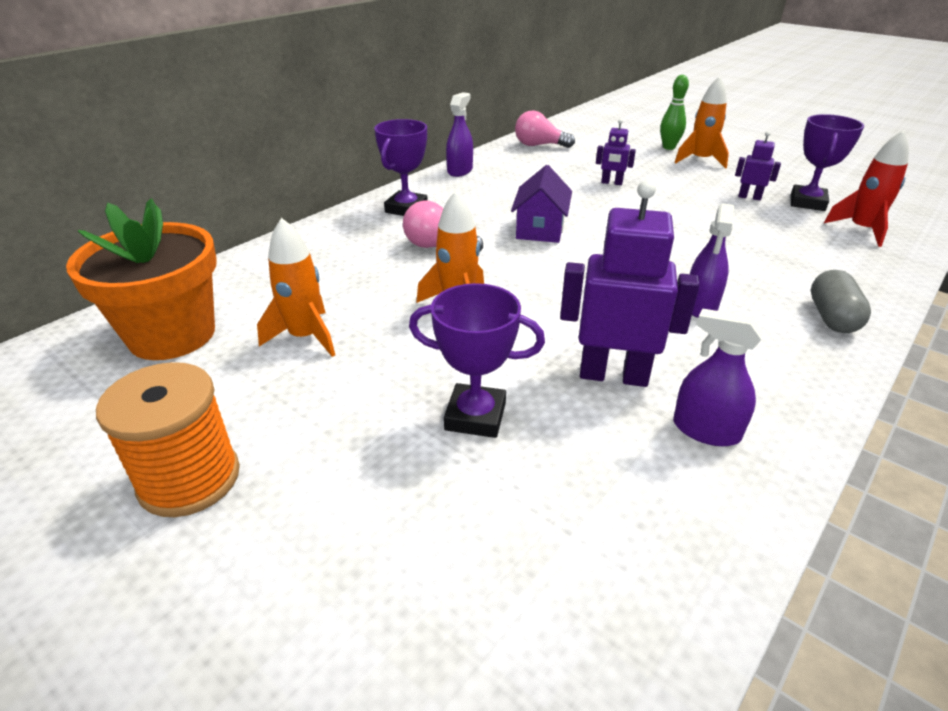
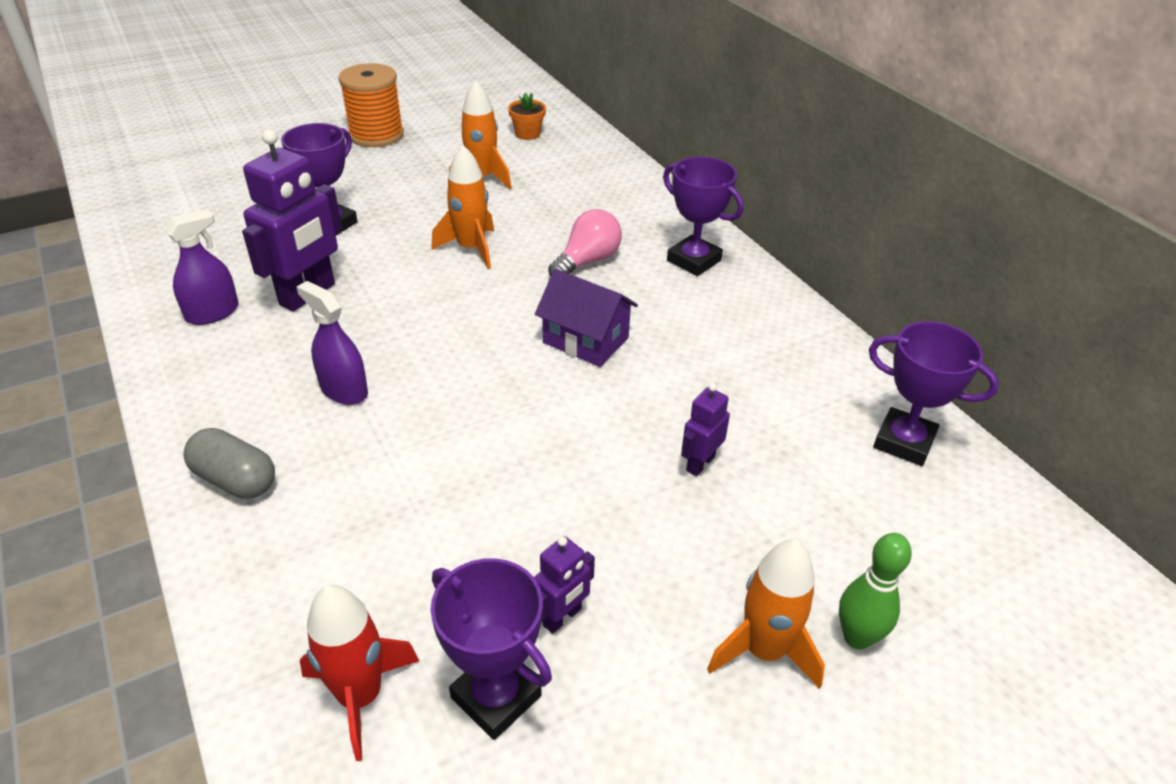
camera: 110 degrees right, 5 degrees up
(172, 335) = (527, 134): orange flower pot -> orange flower pot, size x0.42
(460, 171) = (805, 326): purple spray bottle -> none
(539, 145) = (904, 442): pink light bulb -> purple trophy

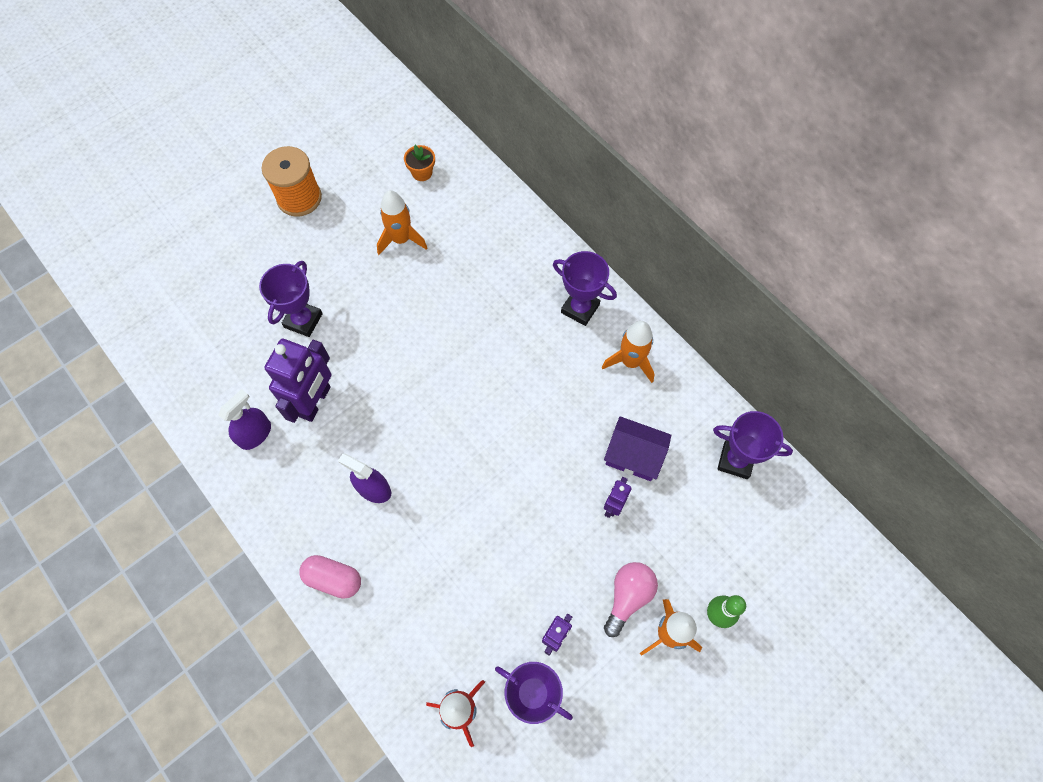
camera: 10 degrees left, 25 degrees up
(235, 480) = (333, 579): grey capsule -> pink capsule
(471, 248) = (416, 327): orange rocket -> orange rocket (630, 362)
(585, 340) = (521, 408): purple house -> purple house (634, 455)
(587, 261) = (504, 325): pink light bulb -> pink light bulb (628, 596)

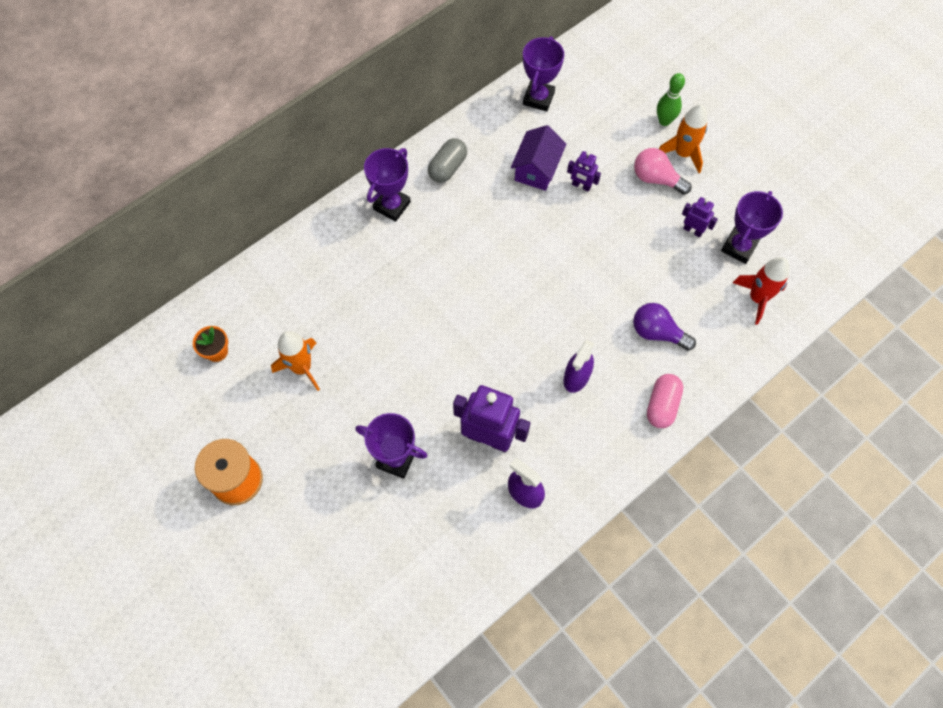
camera: 90 degrees left, 0 degrees up
(421, 581) = (657, 333): none -> purple light bulb
(630, 362) = (447, 168): orange rocket -> grey capsule

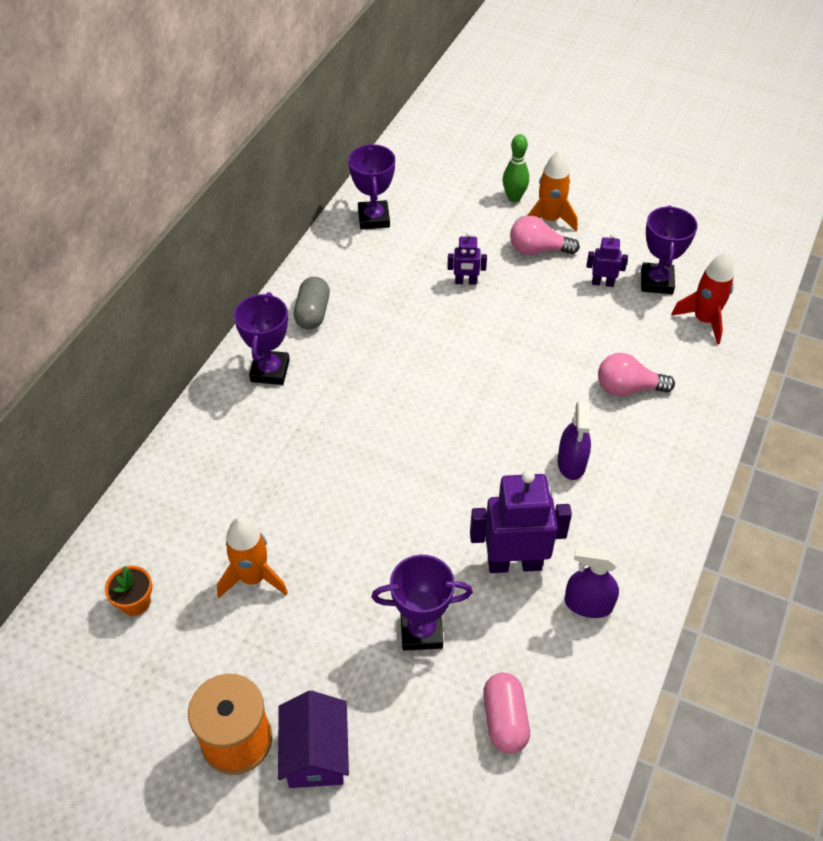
camera: 25 degrees left, 15 degrees down
(536, 169) = (410, 282): purple house -> purple house (315, 753)
(657, 333) = (627, 388): purple light bulb -> pink light bulb
(662, 405) = (676, 455): pink capsule -> pink capsule (505, 720)

